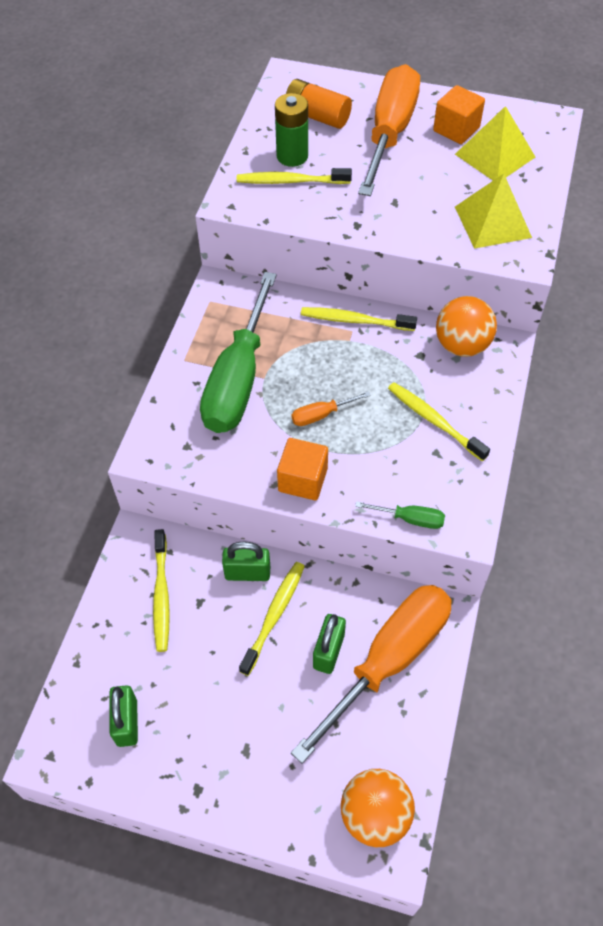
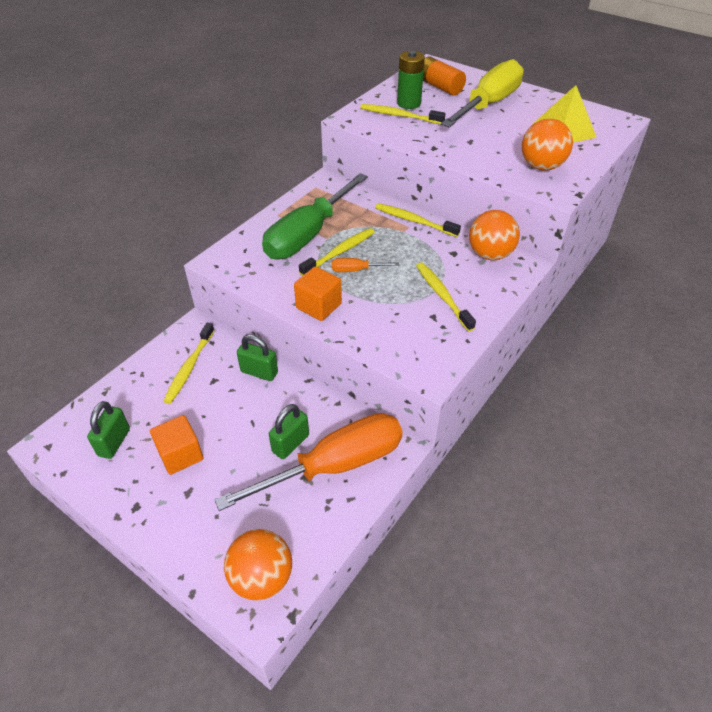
camera: 20 degrees right, 10 degrees down
(274, 615) = (263, 406): yellow toothbrush -> yellow toothbrush (340, 252)
(389, 133) = (488, 104): orange screwdriver -> yellow screwdriver
(410, 519) = (388, 353): green screwdriver -> none
(456, 129) = (541, 111): orange cube -> orange cube (180, 454)
(492, 222) = (541, 166): yellow pyramid -> orange ball

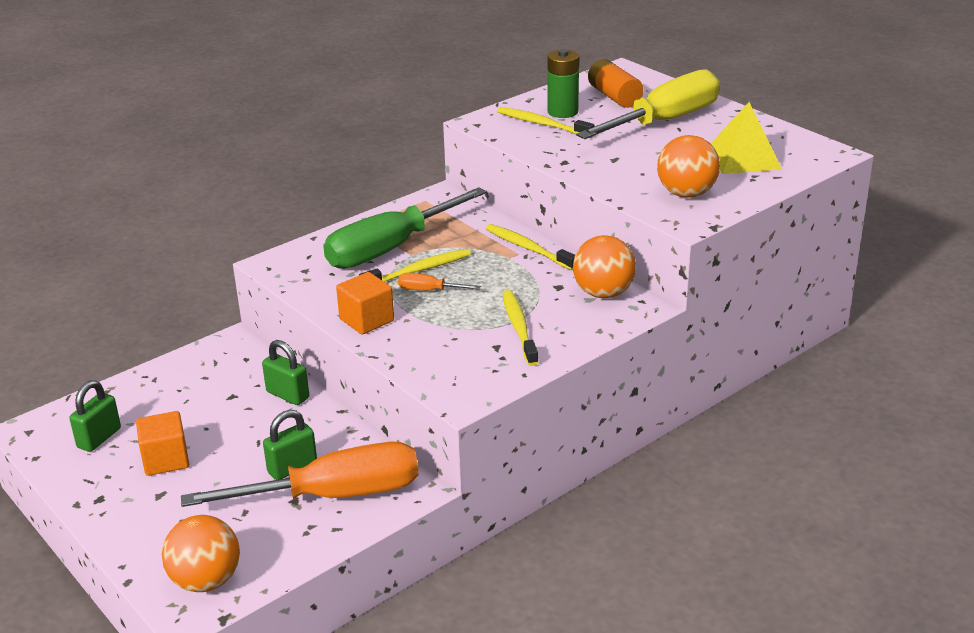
camera: 15 degrees right, 15 degrees down
(189, 367) = (209, 380): yellow toothbrush -> none

